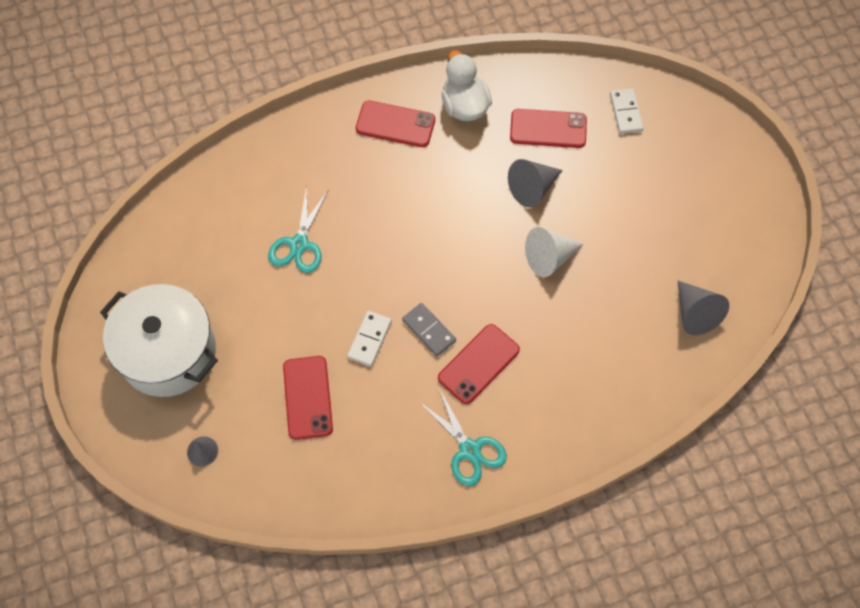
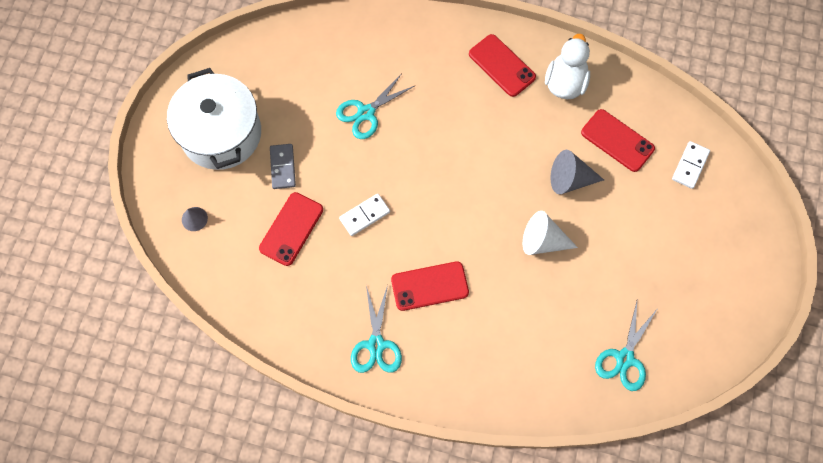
camera: 35 degrees right, 5 degrees up
(429, 330) = (412, 237): grey domino -> grey domino (282, 167)
(695, 313) = (624, 358): grey cone -> turquoise scissors

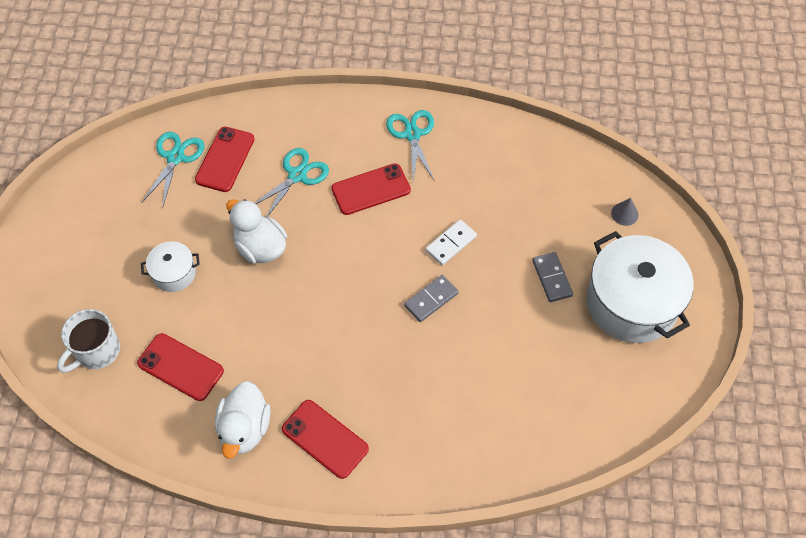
camera: 170 degrees right, 10 degrees down
(291, 229) = (522, 219): red phone -> red phone (225, 159)
(366, 113) = (477, 353): turquoise scissors -> turquoise scissors (297, 175)
(394, 165) = (431, 299): none -> grey domino
(543, 241) = (260, 247): white cone -> white duck
(570, 179) = (234, 314): grey cone -> none
(624, 228) = (174, 273): none -> white pot
(690, 166) = (97, 351): white domino -> white mug

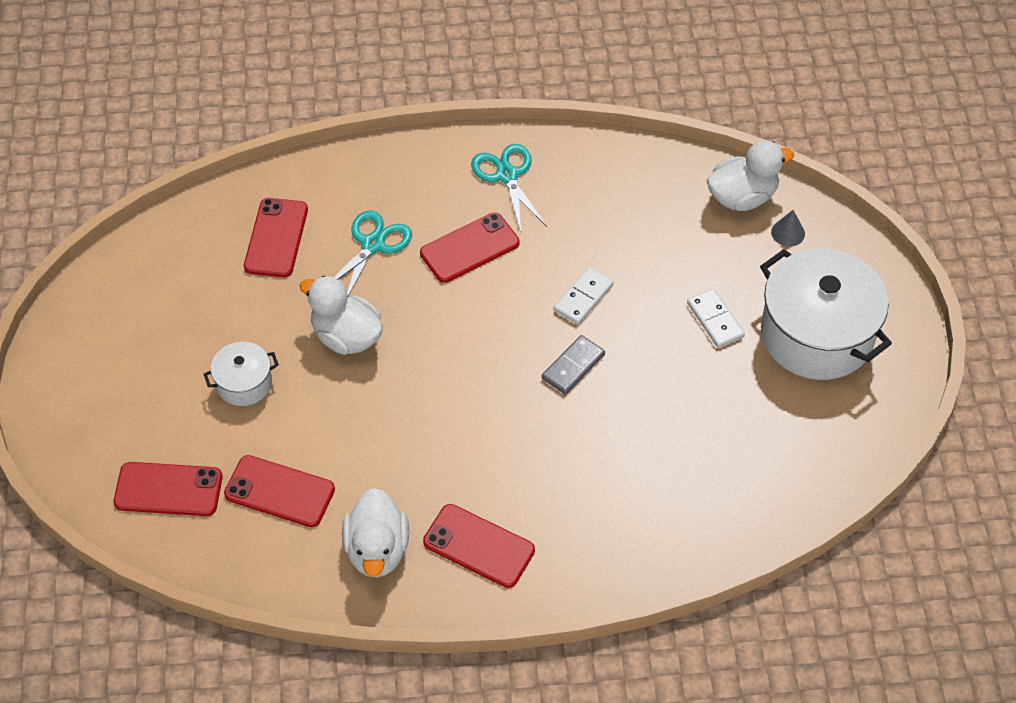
camera: 10 degrees left, 5 degrees down
(97, 351) = (168, 489): white mug -> red phone
(175, 157) = (212, 244): turquoise scissors -> none
(552, 278) = (715, 320): grey domino -> white domino
(593, 179) = (742, 197): none -> white duck

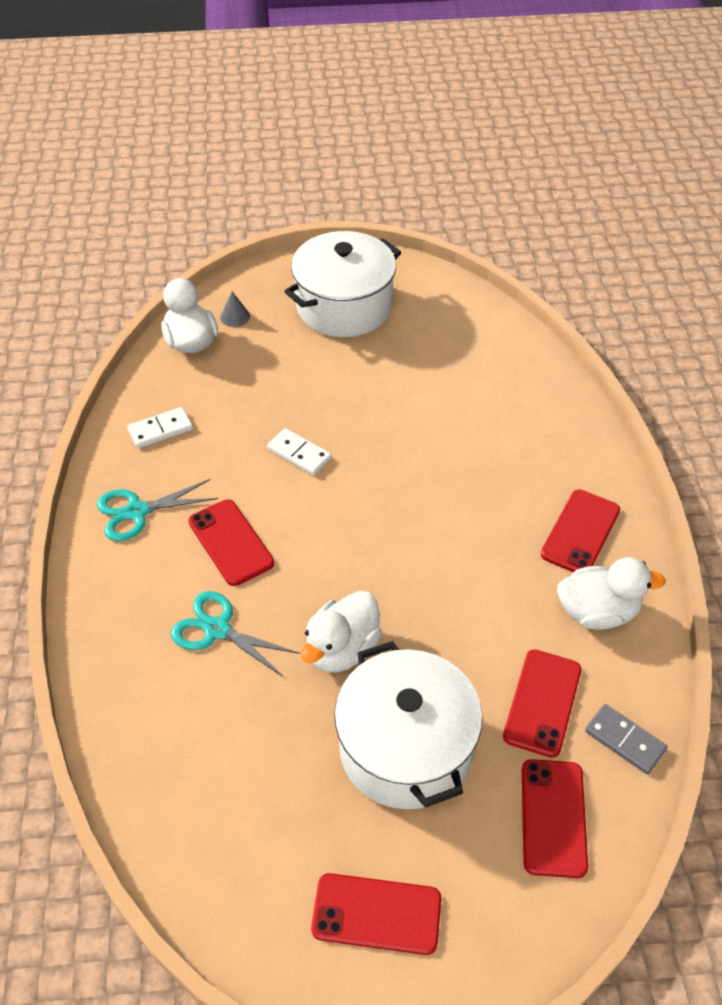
camera: 90 degrees left, 5 degrees down
(244, 383) = (405, 748): white pot -> white pot, size x2.07
(276, 238) = (198, 729): red phone -> red phone (376, 914)
(573, 367) = (379, 462): grey domino -> grey domino (625, 740)
(715, 320) = (328, 366): white domino -> white domino (160, 429)

